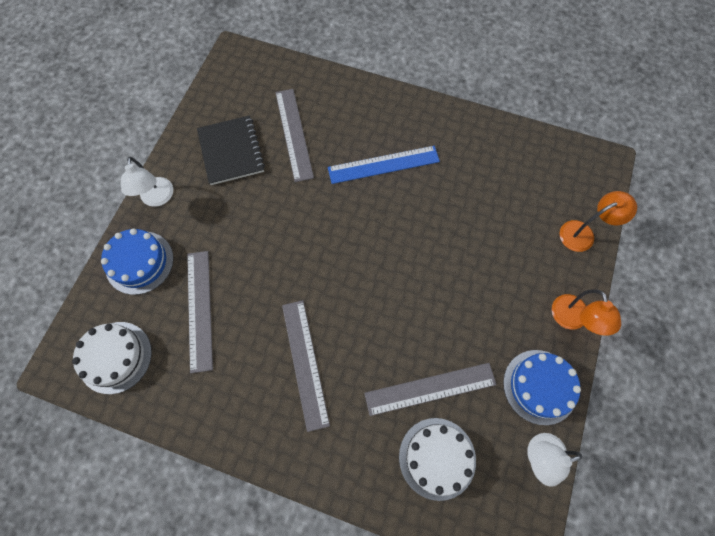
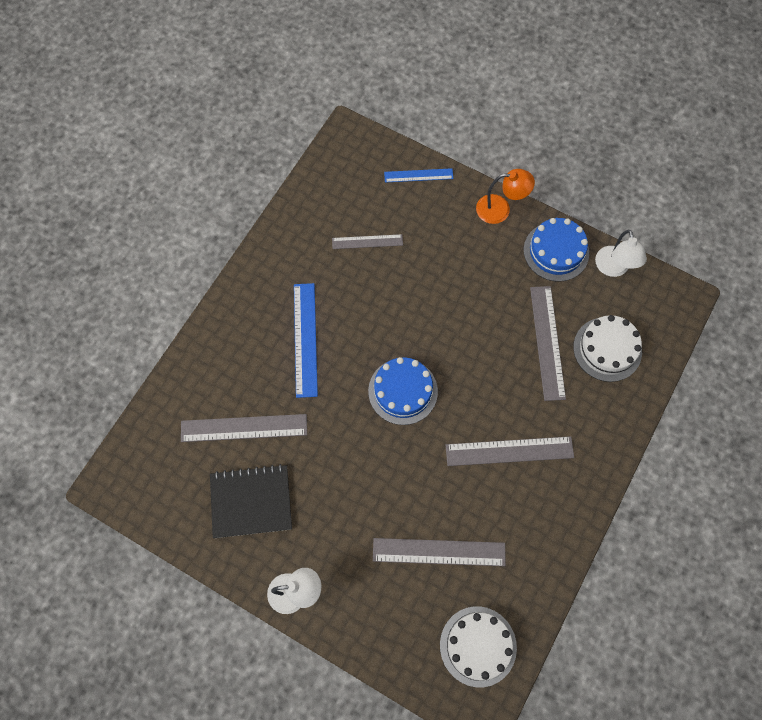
camera: 80 degrees left, 0 degrees up
(139, 262) = (373, 617): blue cake -> blue cake (403, 391)
(495, 198) = (367, 241): none -> grey ruler
(583, 233) = (418, 175): orange lamp -> blue ruler

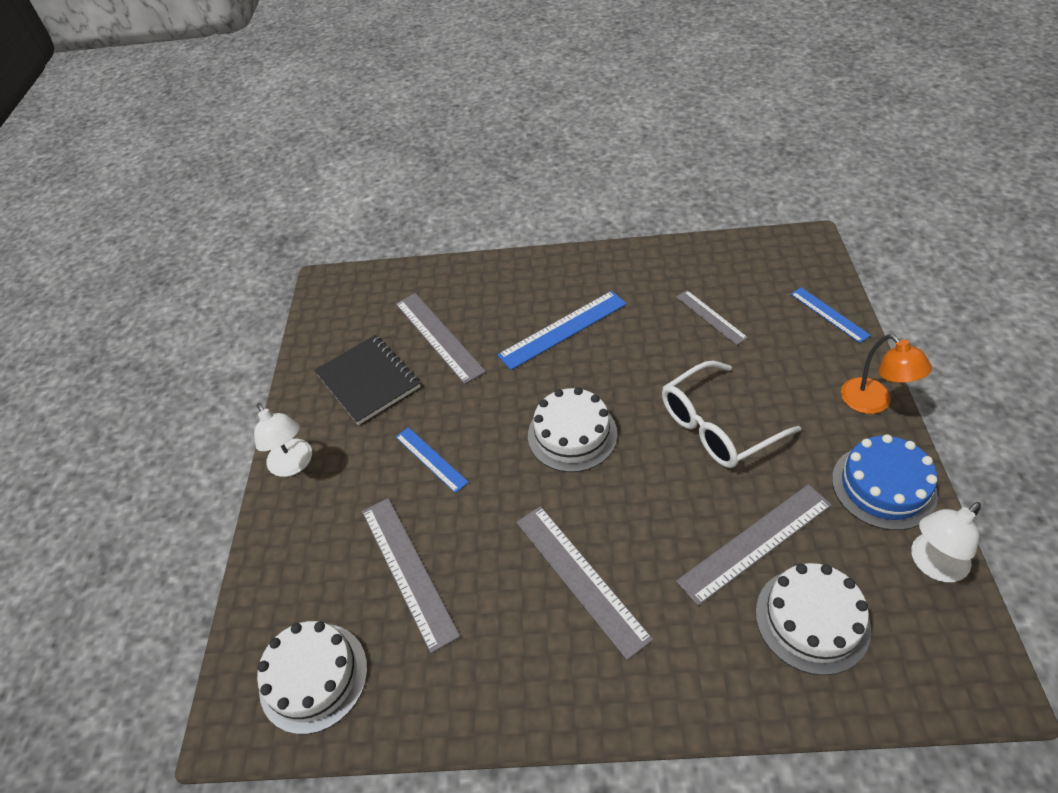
camera: 65 degrees right, 20 degrees down
(359, 493) = (431, 459): none -> blue ruler
(403, 391) = (572, 434): blue cake -> white cake
(457, 303) = (717, 426): none -> white glasses

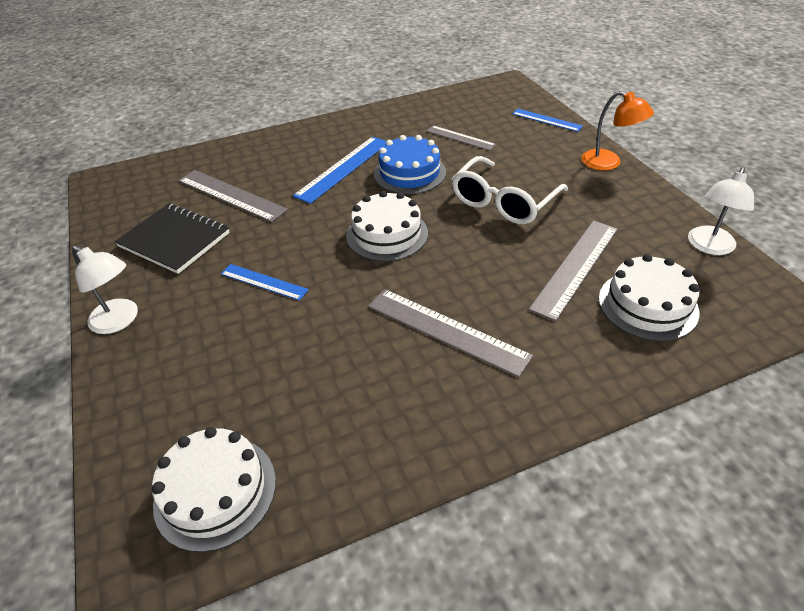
camera: 25 degrees left, 5 degrees down
(408, 570) = (279, 371): grey ruler -> none
(883, 486) = (646, 209): blue cake -> blue cake (409, 173)

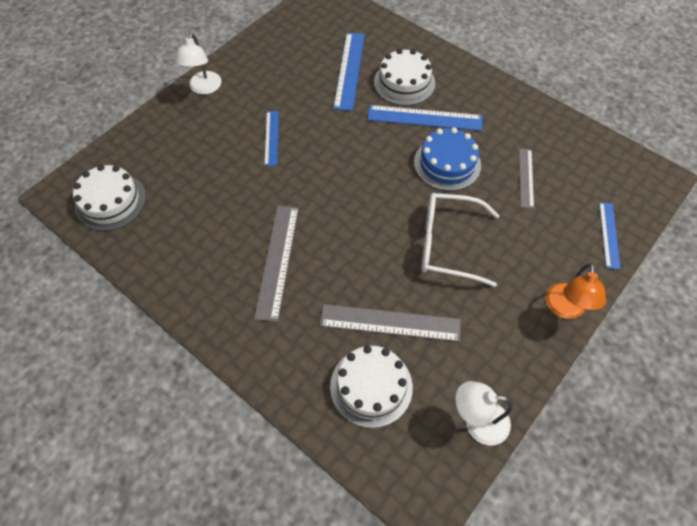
camera: 60 degrees right, 15 degrees up
(174, 240) = (285, 69): black notebook -> none
(231, 195) = (349, 70): grey ruler -> blue ruler
(387, 234) = (359, 183): white cake -> white cake (404, 82)

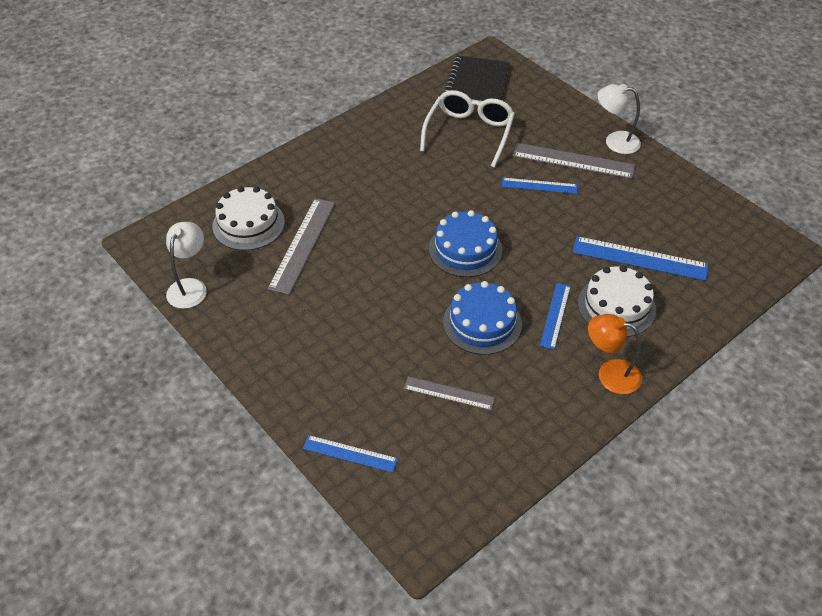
camera: 100 degrees right, 10 degrees down
(110, 201) = (477, 83): white cake -> black notebook
(277, 261) = (388, 179): grey ruler -> grey ruler (573, 161)
(365, 184) = (465, 249): none -> blue cake
(424, 118) = (555, 315): blue ruler -> blue ruler, size x0.61
(447, 244) = (375, 302): white glasses -> white glasses (469, 133)
(565, 309) = (272, 382): orange lamp -> orange lamp (610, 374)

